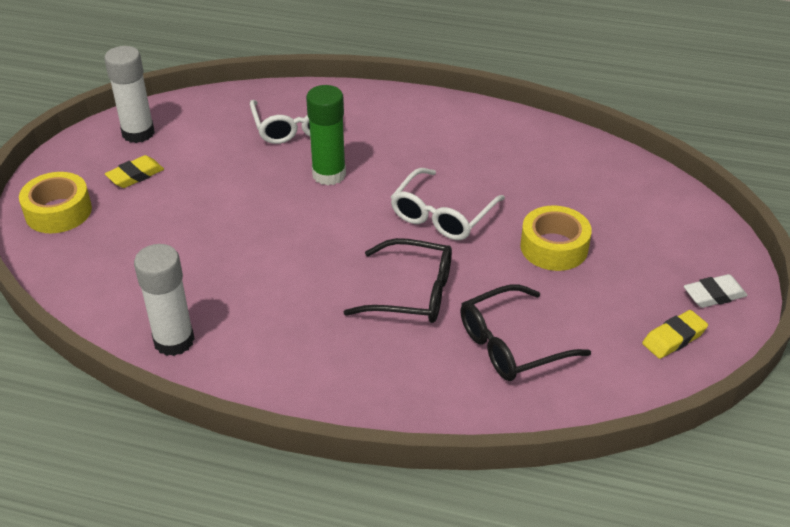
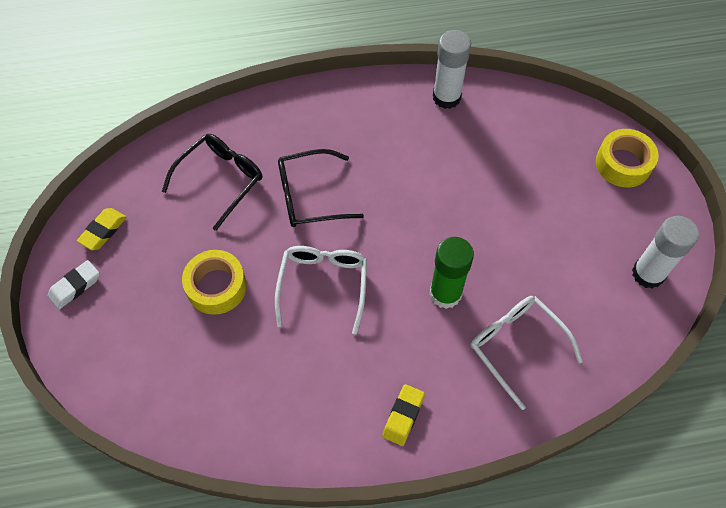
camera: 155 degrees right, 20 degrees up
(135, 175) = (602, 223): yellow eraser -> yellow eraser (403, 416)

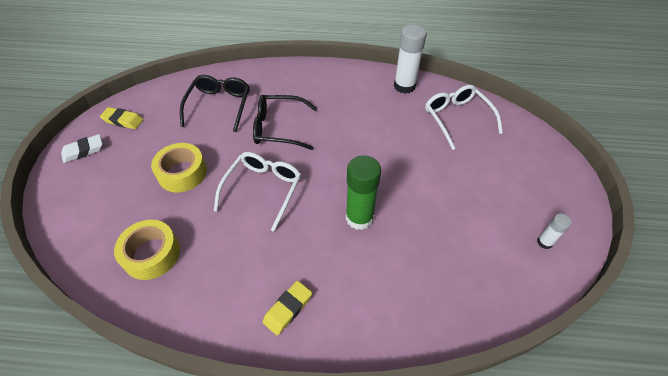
camera: 15 degrees right, 10 degrees down
(103, 231) = (123, 120): yellow eraser -> yellow eraser turned 60 degrees clockwise
(220, 180) = (219, 106): black glasses -> black glasses turned 45 degrees counterclockwise
(517, 347) = (409, 275): white glasses -> white glasses (457, 119)
(623, 164) = (537, 154): yellow tape -> yellow tape (151, 254)
(648, 274) = (544, 242): white glue stick -> white glue stick, size x0.51

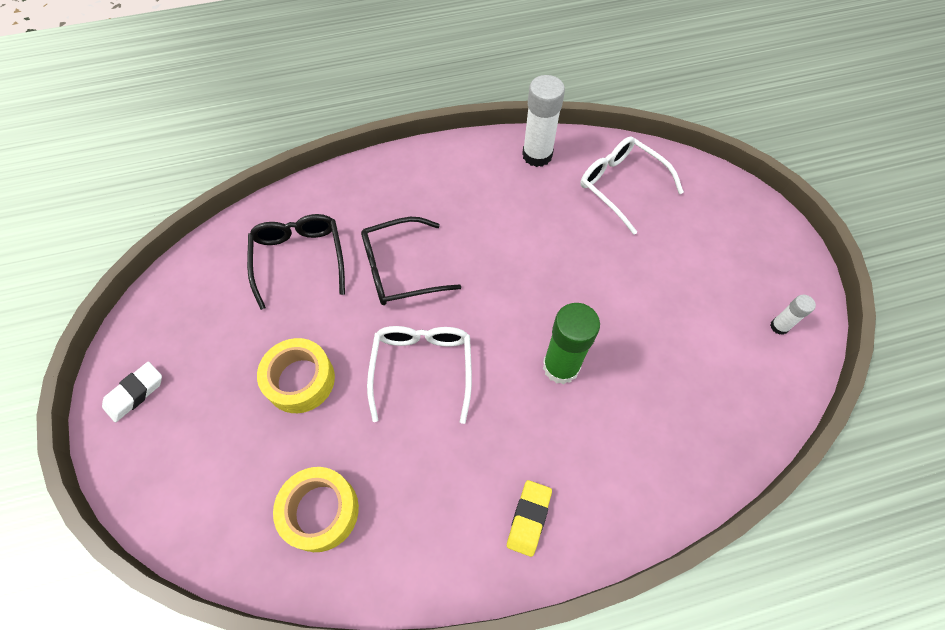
camera: 20 degrees left, 10 degrees up
(123, 120) = (168, 326): yellow eraser -> none

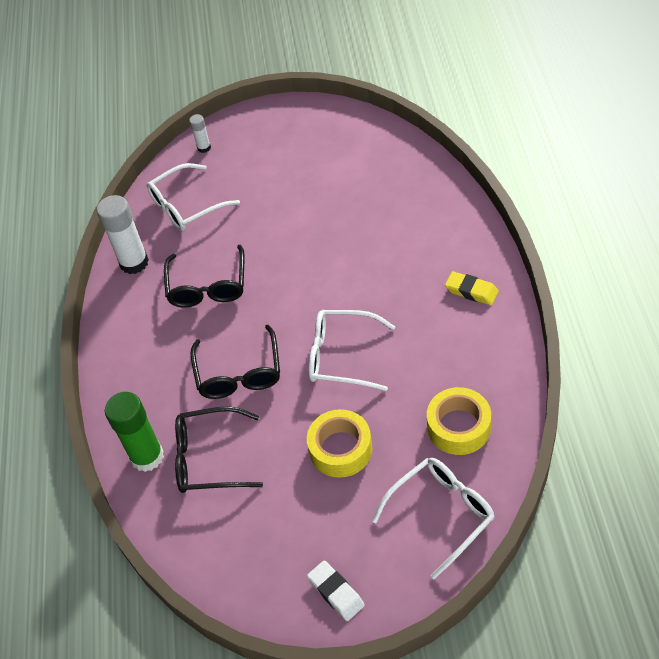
camera: 75 degrees left, 10 degrees down
(206, 496) = (441, 515): none -> white glasses
(512, 223) = (207, 286): none -> black glasses
(561, 367) = (353, 263): green glue stick -> green glue stick (147, 456)
(779, 326) = (339, 131): white glue stick -> white glue stick (204, 148)

